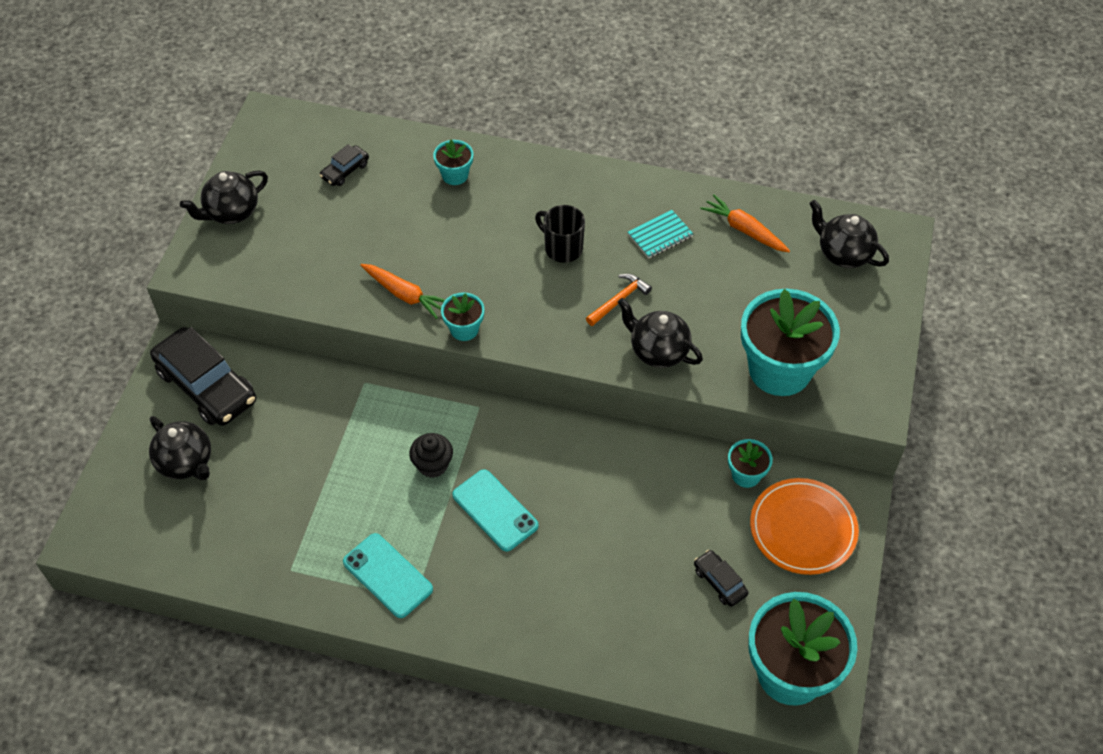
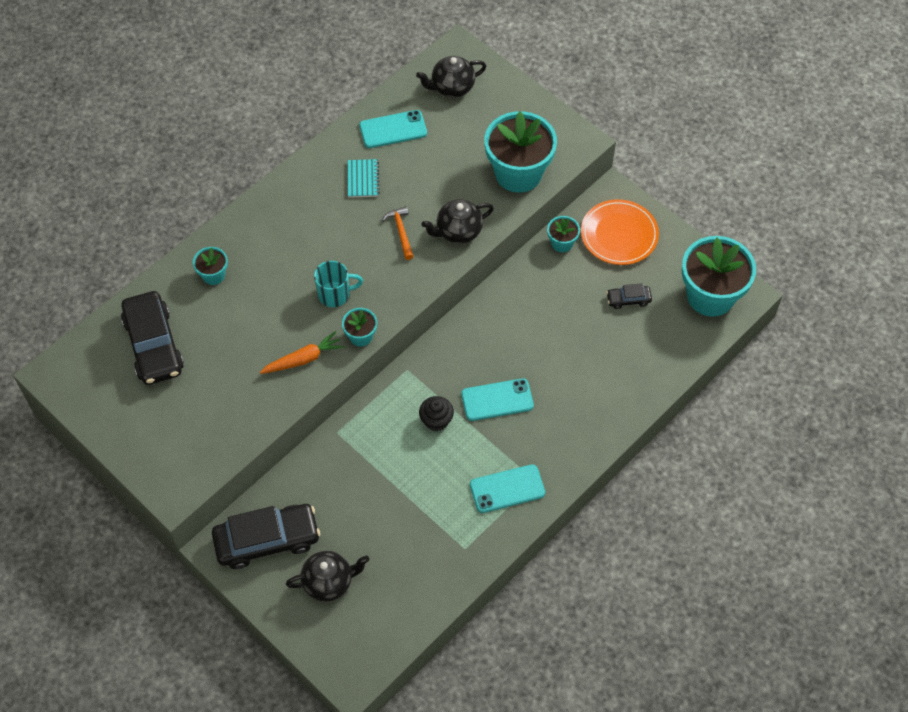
camera: 60 degrees left, 5 degrees up
(231, 212) = (137, 441): black teapot -> none
(345, 171) = (153, 345): black car -> black car, size x2.16
(500, 282) = (335, 294): none -> turquoise mug
(562, 248) = (331, 242): black mug -> none
(744, 230) = (393, 129): orange carrot -> turquoise phone

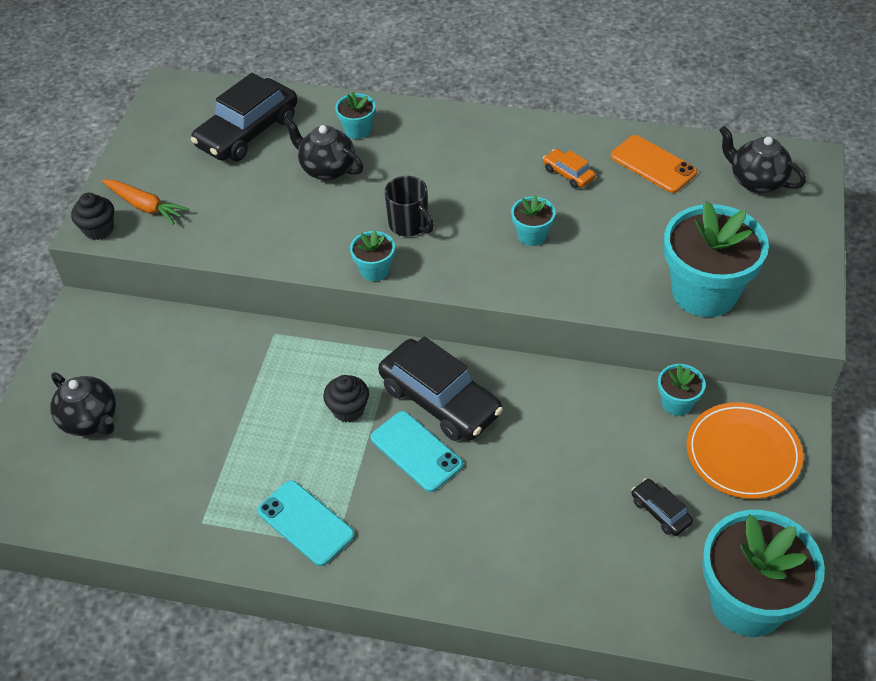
camera: 60 degrees right, 10 degrees down
(179, 489) = (99, 229): none -> black cupcake
(267, 540) = (112, 345): black car -> black car (440, 400)
(303, 359) = (312, 241): orange carrot -> orange carrot (145, 206)
(335, 294) = (409, 225): turquoise mug -> black mug
(363, 179) = (568, 174): turquoise notebook -> orange car
(393, 129) = (653, 164): turquoise phone -> orange phone
(401, 232) = (532, 235): orange hammer -> turquoise flower pot
(458, 231) = (576, 281): black teapot -> black teapot (327, 169)

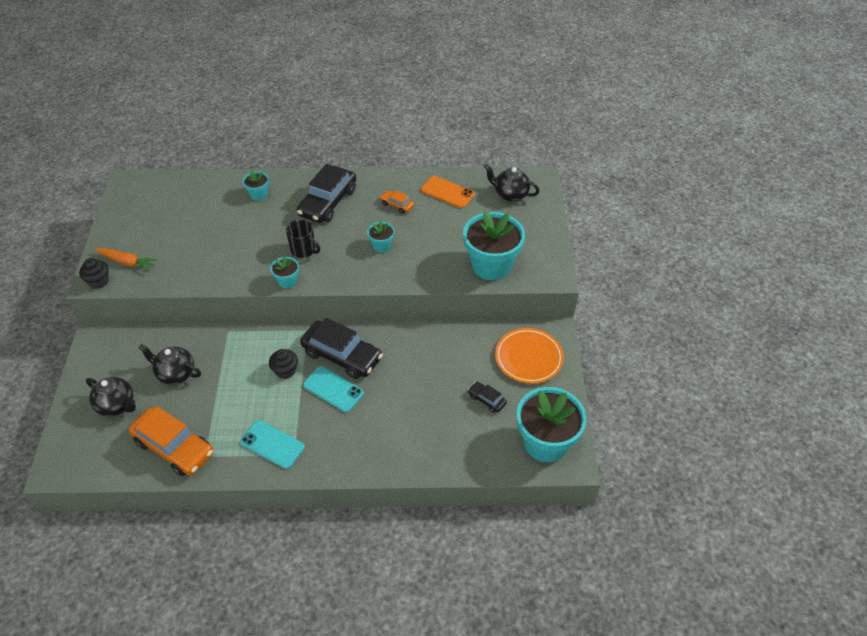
camera: 15 degrees left, 0 degrees up
(159, 500) = (174, 447): none -> orange car
(247, 132) = (186, 205): black car -> black car (328, 202)
(327, 169) = (243, 222): black teapot -> black teapot (175, 373)
(677, 403) = (485, 334): turquoise flower pot -> none

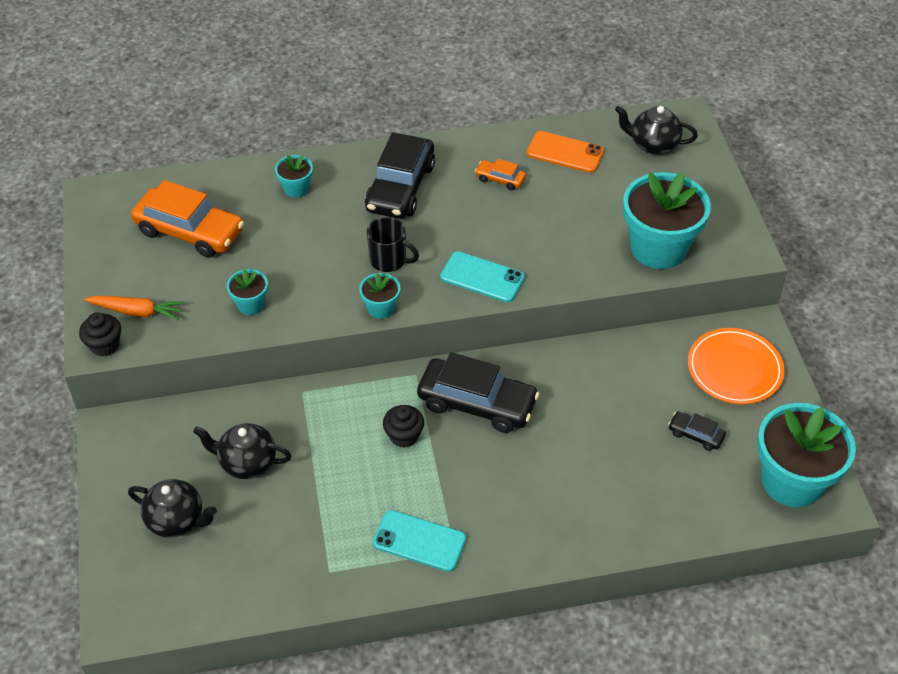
camera: 10 degrees left, 0 degrees up
(174, 447) = (280, 566): orange car -> orange car (190, 231)
(333, 389) = (479, 452): turquoise phone -> turquoise phone (482, 277)
(381, 246) = (497, 240): turquoise flower pot -> turquoise flower pot (251, 304)

